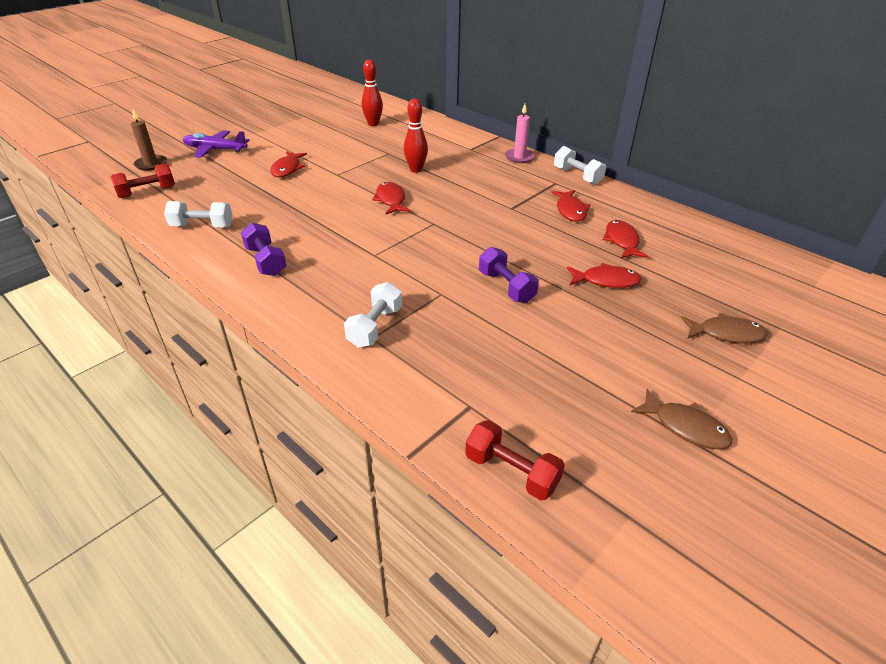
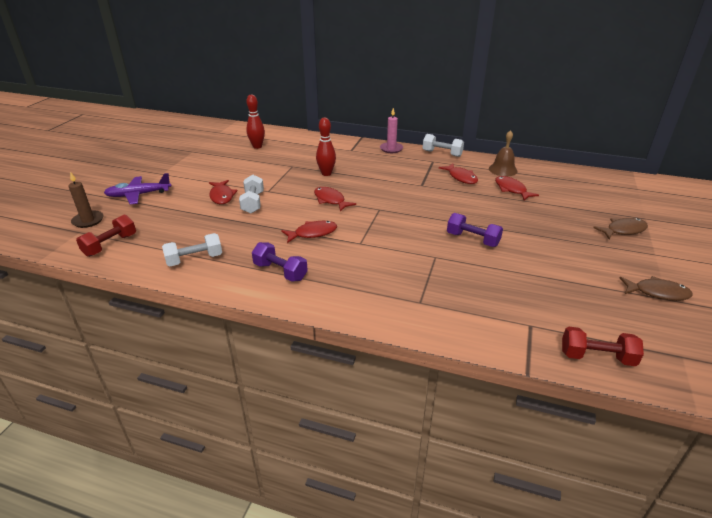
camera: 25 degrees left, 5 degrees down
(375, 327) = (414, 294): white dumbbell -> white dumbbell (253, 203)
(606, 281) = (528, 217): red fish -> red fish (312, 233)
(637, 214) = (503, 170): none -> brown bell

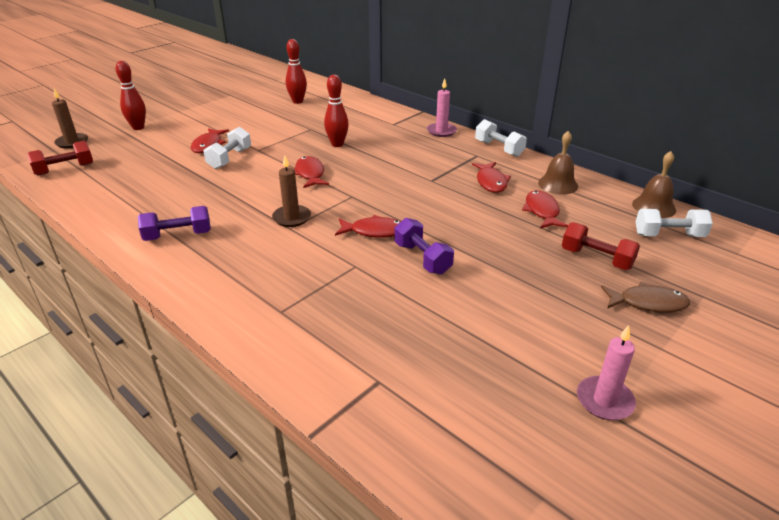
camera: 25 degrees right, 0 degrees up
(139, 195) = (138, 127): purple plane -> red bowling pin
(195, 259) = (117, 201): white dumbbell -> white dumbbell (668, 235)
(280, 272) = (178, 235): purple dumbbell -> purple dumbbell turned 75 degrees counterclockwise
(312, 233) = (252, 204): red fish -> red fish (374, 231)
(353, 235) = (292, 218): none -> brown candle
(569, 171) = (654, 207): none -> brown bell
(596, 357) = (419, 451): red dumbbell -> red dumbbell (596, 258)
(657, 292) = (604, 400): brown fish -> pink candle

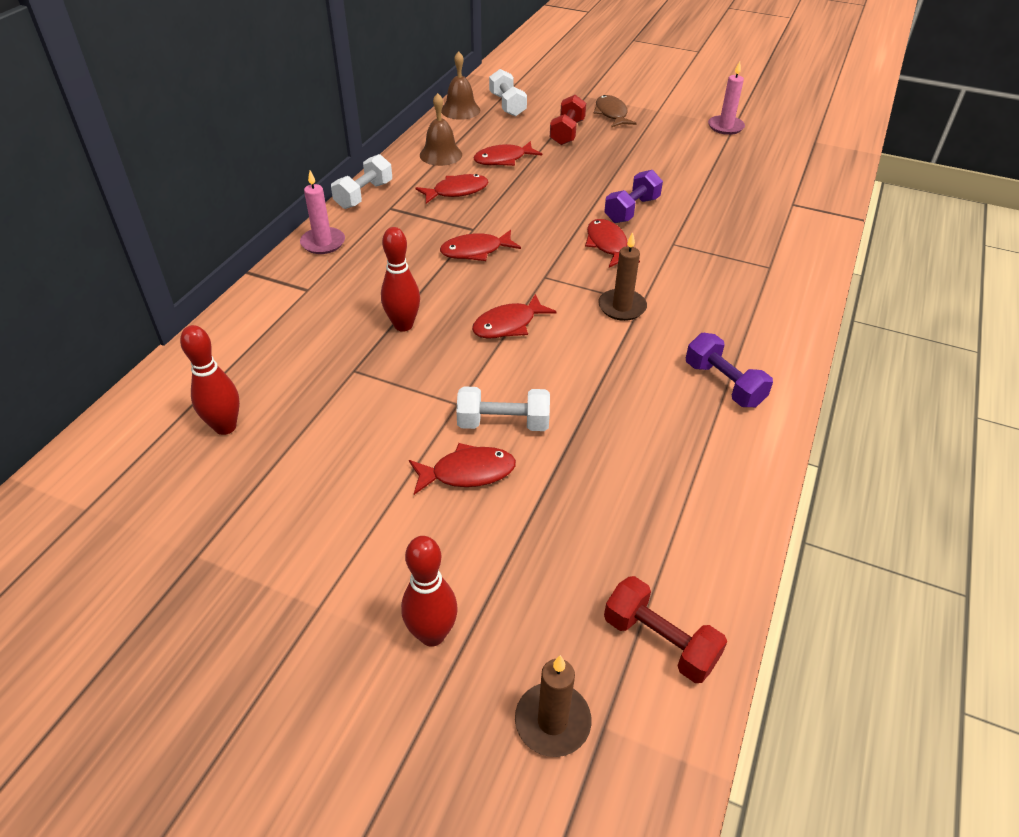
camera: 110 degrees left, 10 degrees up
(401, 176) = (475, 251): none -> red fish

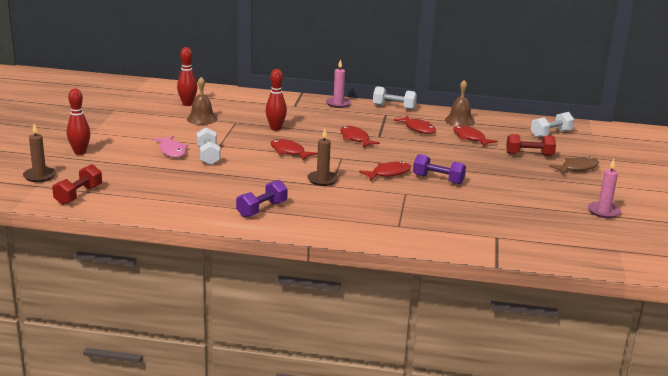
camera: 75 degrees right, 20 degrees down
(460, 110) = (527, 121): brown bell -> brown bell (202, 119)
(467, 472) = (172, 151): red fish -> pink fish

